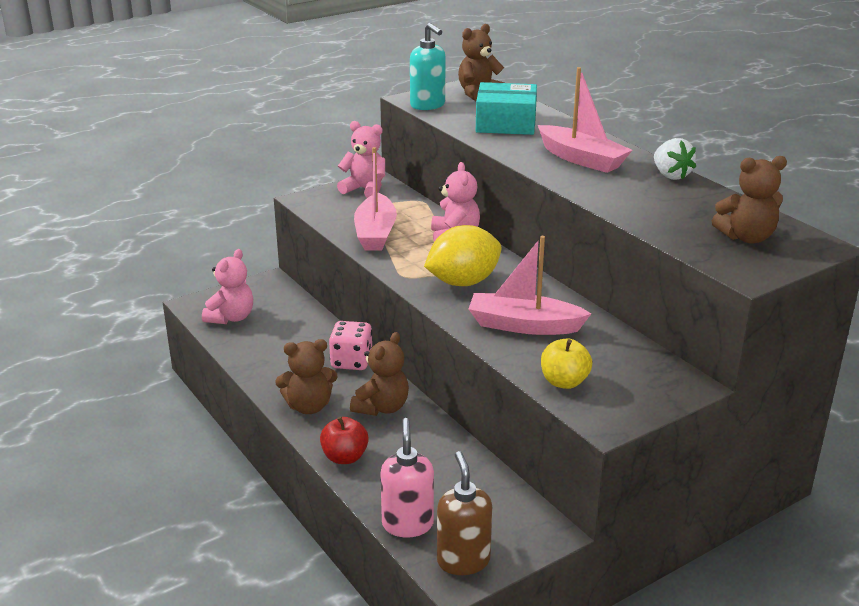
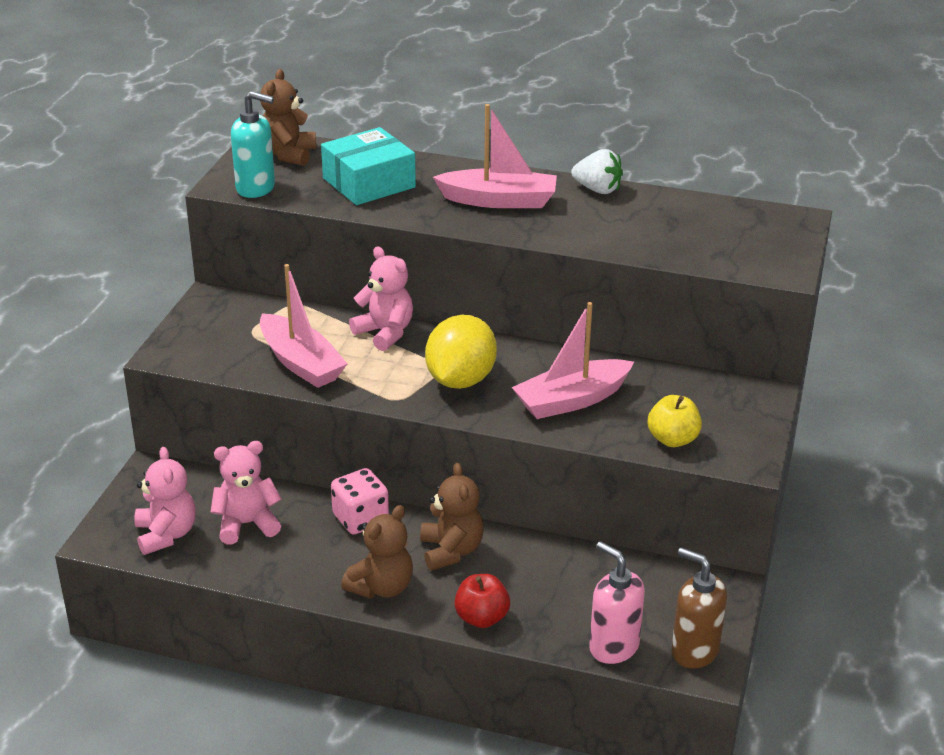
camera: 40 degrees left, 5 degrees up
(365, 189) = (214, 314): pink teddy bear -> pink teddy bear (247, 524)
(746, 237) = (738, 233): brown teddy bear -> none

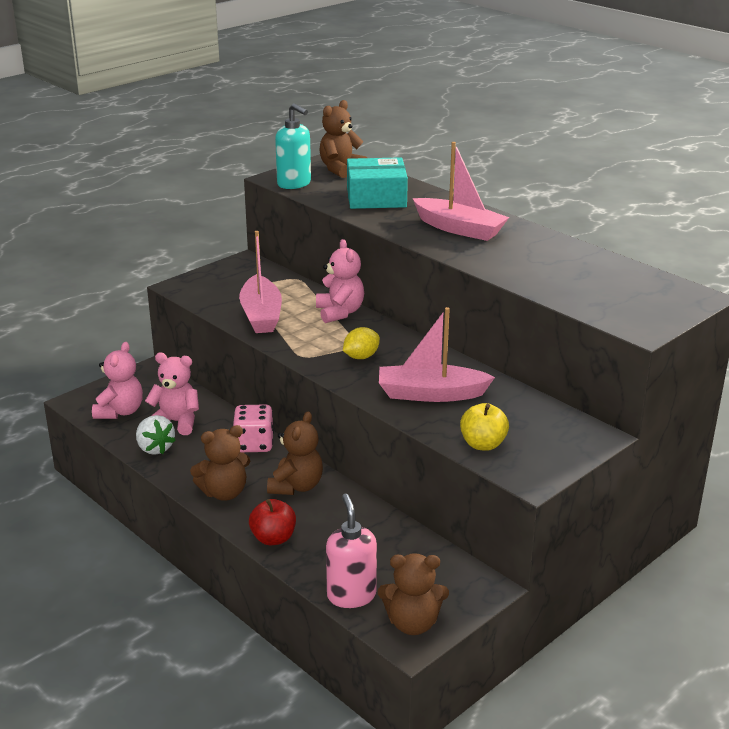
camera: 30 degrees right, 5 degrees down
(460, 380) = (361, 357): yellow lemon -> yellow lemon, size x0.54
(597, 189) = (546, 239): white strawberry -> white strawberry (155, 448)
(694, 651) = (412, 623): brown soap dispenser -> brown teddy bear

